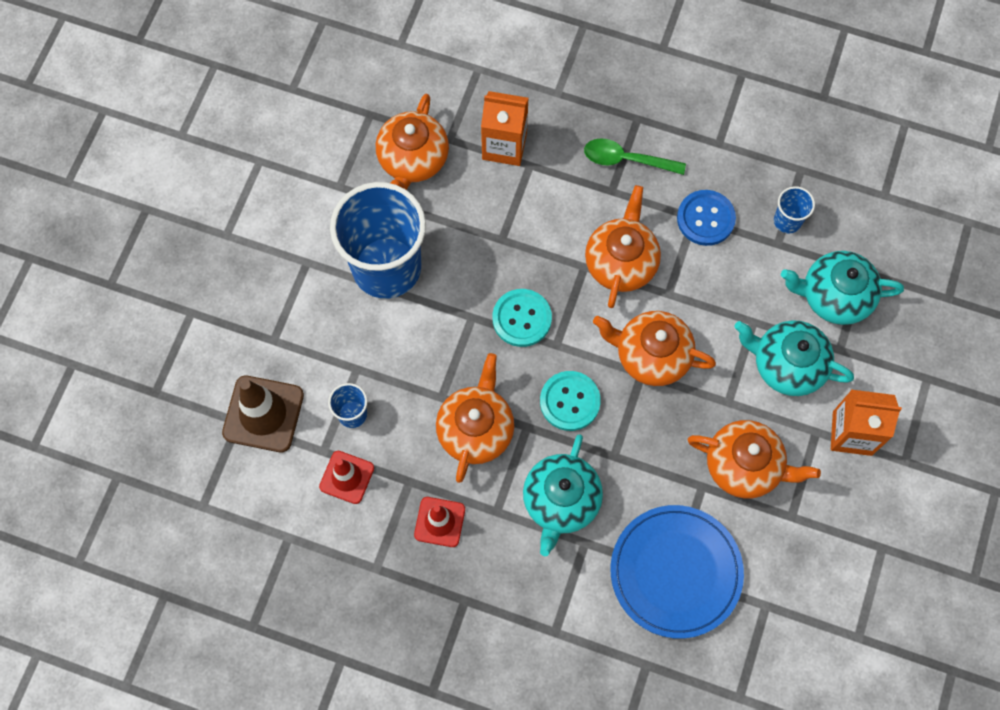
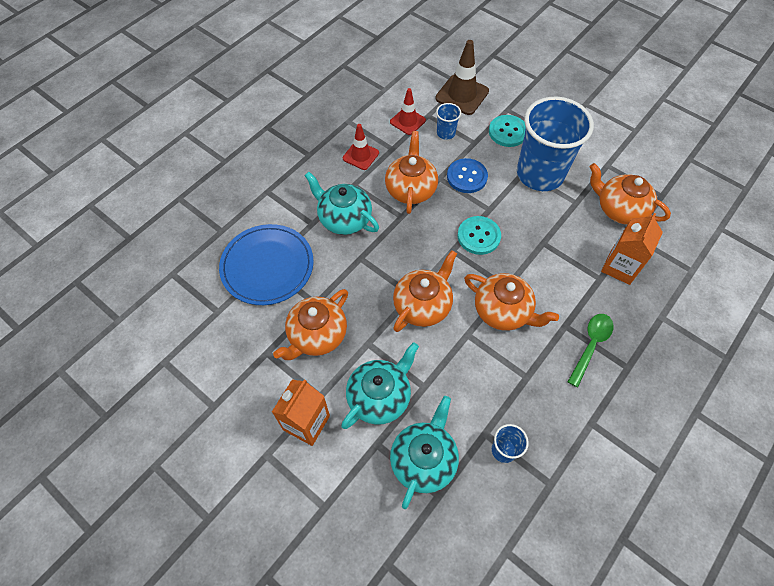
camera: 110 degrees right, 10 degrees down
(476, 429) = (411, 189): orange teapot -> orange teapot turned 120 degrees counterclockwise
(570, 401) = (408, 245): turquoise button -> turquoise button (507, 132)
(705, 219) = (523, 385): blue button -> blue button (467, 177)

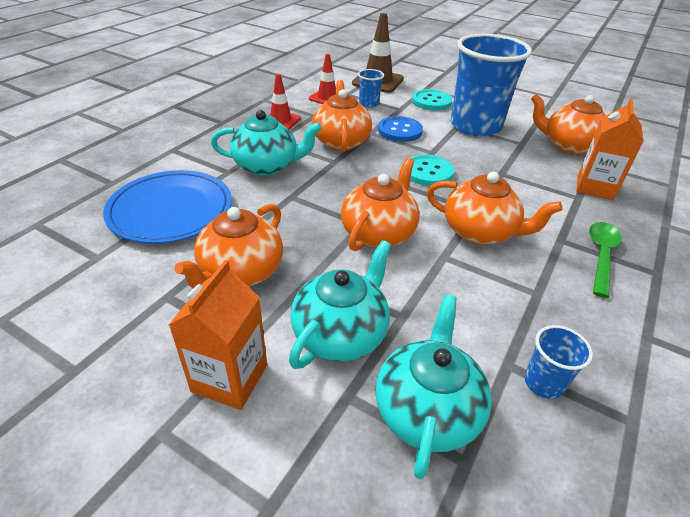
camera: 10 degrees left, 20 degrees down
(344, 219) = (267, 166): turquoise teapot -> turquoise teapot turned 150 degrees clockwise

